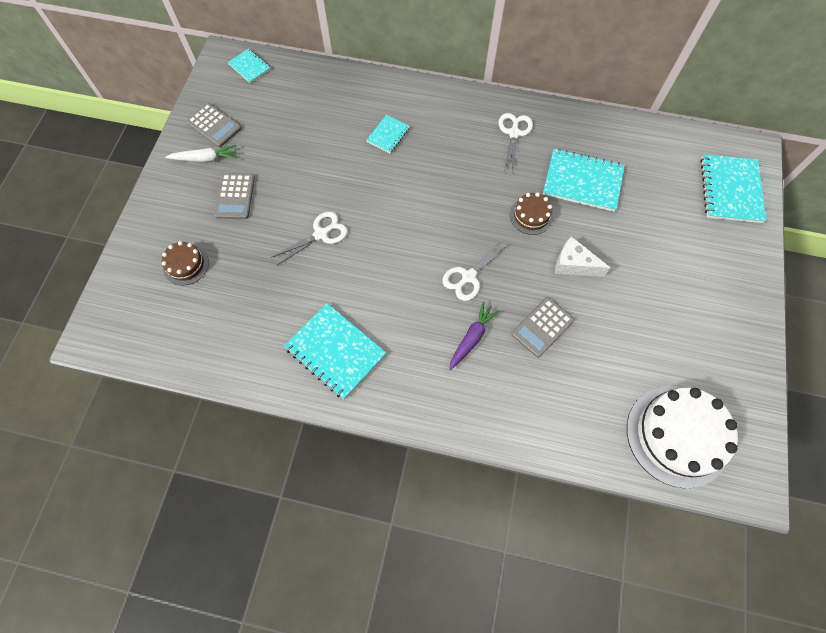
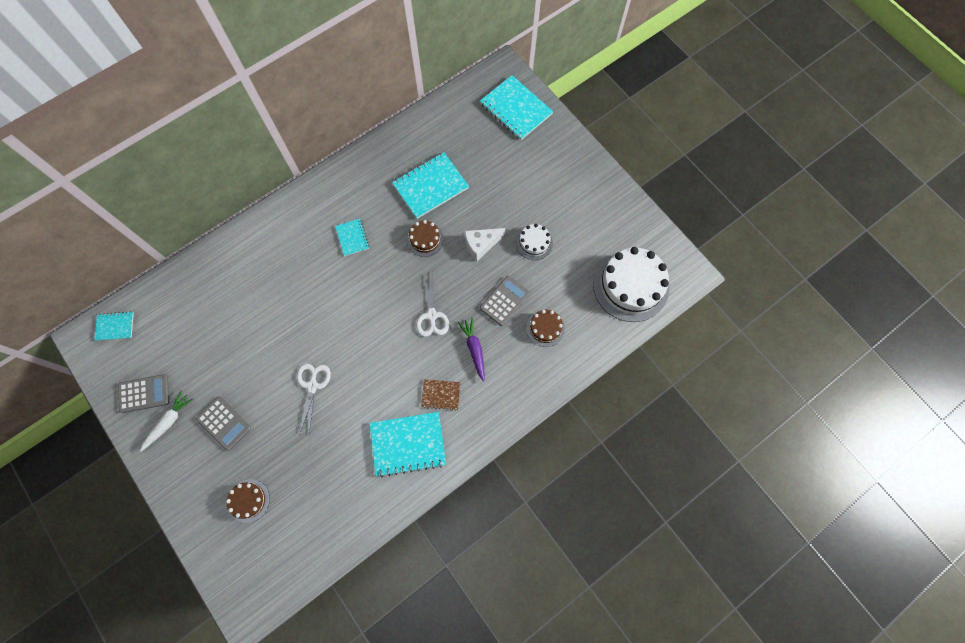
camera: 50 degrees left, 5 degrees up
(388, 135) = (276, 276): turquoise notebook -> turquoise notebook (352, 238)
(404, 343) = (441, 395): none -> brown notebook
(514, 133) = (355, 195): white scissors -> none
(542, 327) = (504, 301): grey calculator -> grey calculator turned 135 degrees counterclockwise
(553, 386) = (545, 328): none -> brown cake
(623, 308) = (534, 243): none -> white cake

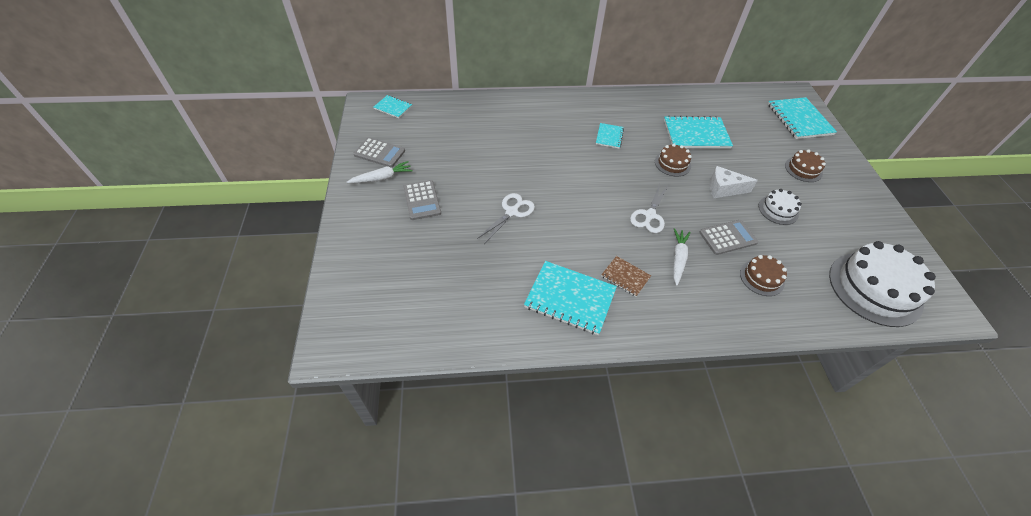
camera: 30 degrees right, 20 degrees down
(248, 500) = (399, 263): brown cake -> brown cake (803, 169)
(474, 349) = (678, 259): purple carrot -> white carrot

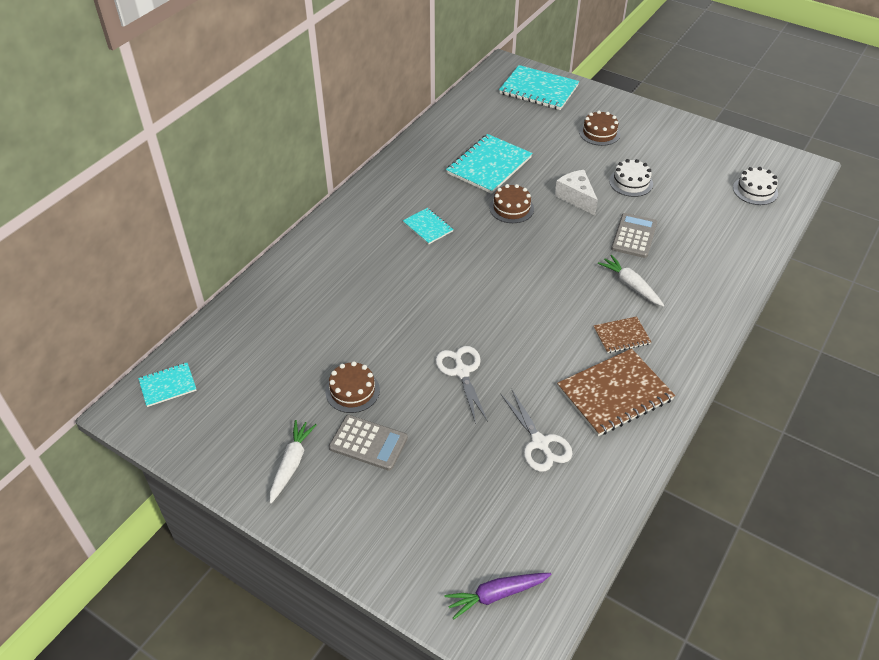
camera: 50 degrees left, 5 degrees down
(359, 316) = (496, 595): none -> purple carrot
(379, 153) = (242, 443): grey calculator -> none
(570, 298) = (614, 393): turquoise notebook -> brown notebook
(650, 215) = (562, 269): white scissors -> white scissors (539, 443)
(723, 189) = (576, 198): white cheese -> white cheese turned 105 degrees clockwise
(761, 278) = (694, 247): brown cake -> brown cake (352, 391)
(875, 288) = (755, 190): white cake -> white cake, size x0.50

